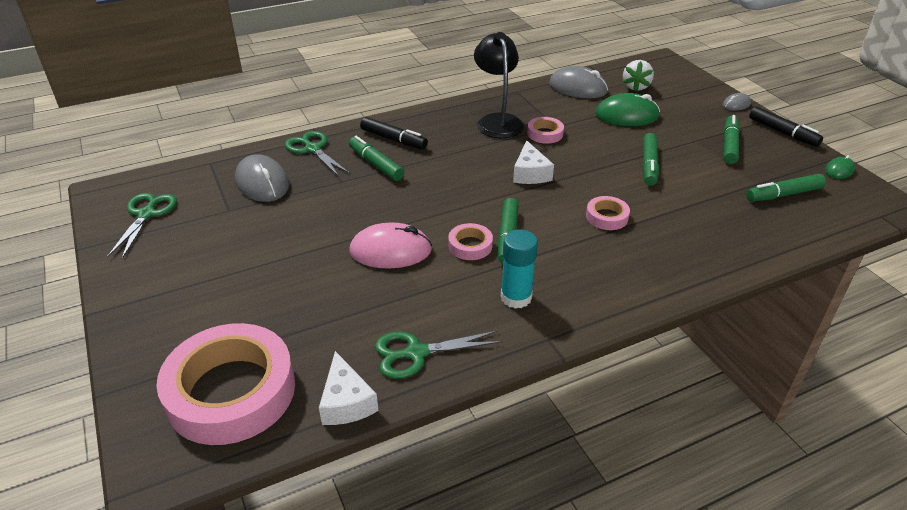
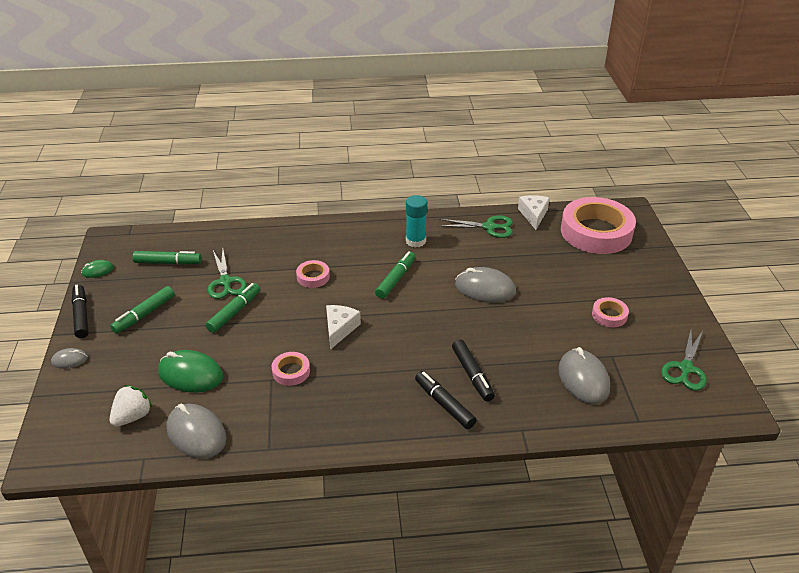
camera: 160 degrees left, 0 degrees up
(312, 149) = (531, 412): green scissors -> green scissors (225, 282)
(376, 164) = (472, 375): green marker -> black marker
(390, 251) = (485, 288): pink mouse -> grey mouse
(470, 245) = (426, 279): pink tape -> pink tape (609, 315)
(497, 121) = (324, 402): black lamp -> none

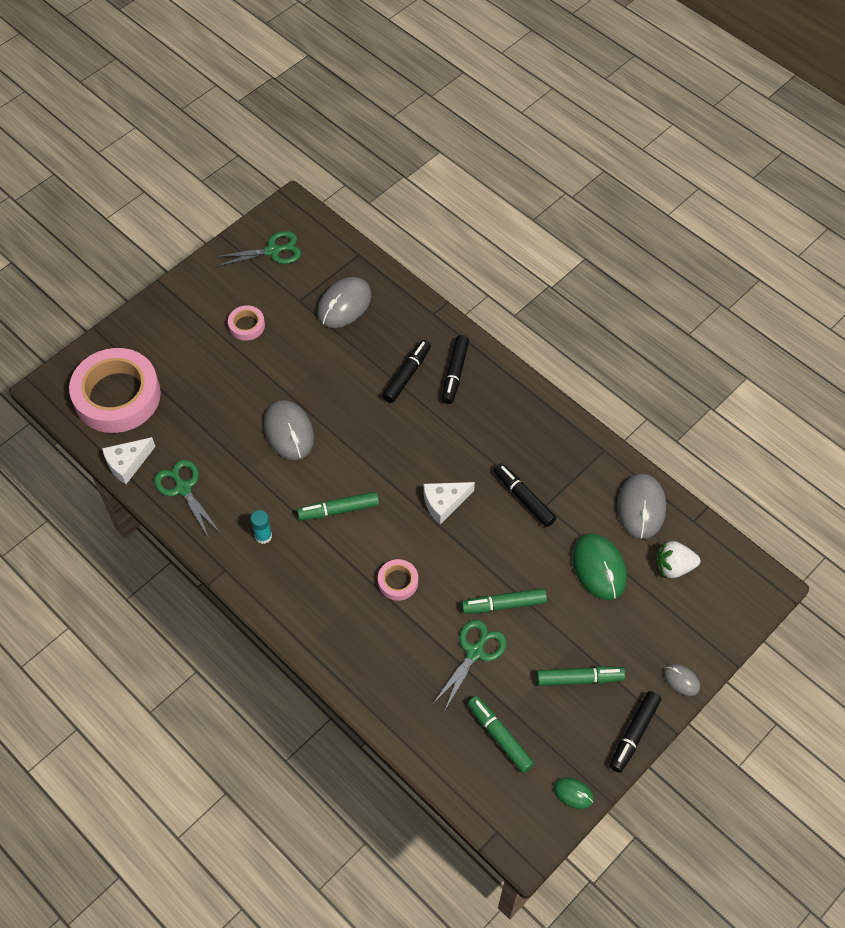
camera: 130 degrees left, 20 degrees up
(291, 371) = (524, 498): pink tape -> black marker
(415, 241) = (263, 536): turquoise glue stick -> turquoise glue stick, size x0.66

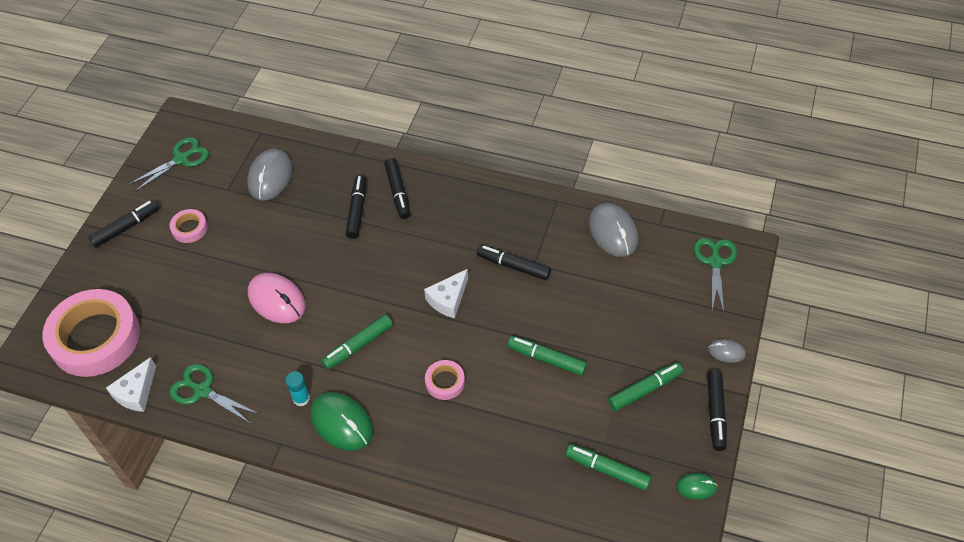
camera: 25 degrees left, 5 degrees down
(192, 299) = (126, 227): none -> black marker
(289, 432) = (277, 300): grey mouse -> pink mouse
(475, 652) = (545, 409): green scissors -> green scissors (715, 262)
(503, 604) = (547, 359): green marker -> green marker turned 60 degrees clockwise
(599, 568) = (607, 294): green mouse -> green mouse (341, 423)
(674, 567) = (666, 266): white strawberry -> none

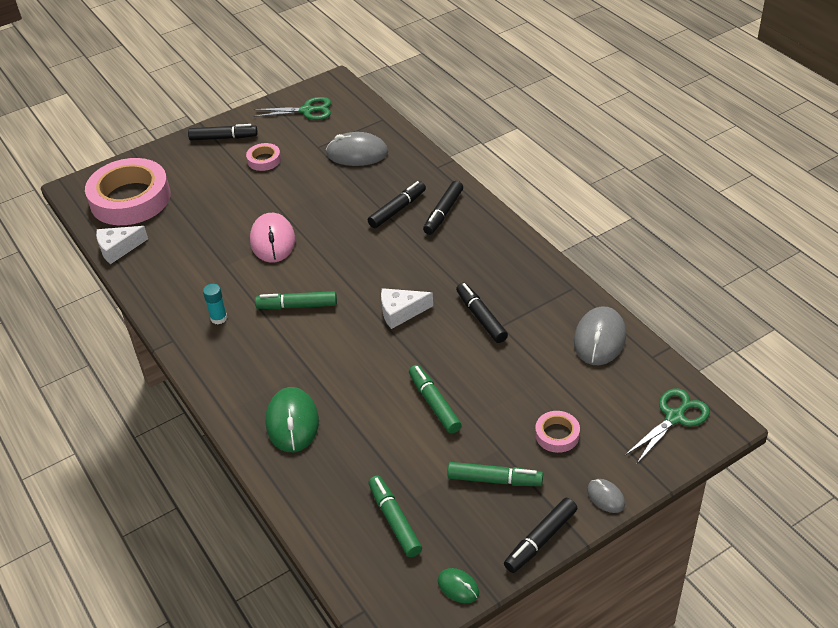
camera: 40 degrees right, 10 degrees down
(202, 391) = (160, 273): green scissors -> none
(270, 177) = (357, 153): grey mouse -> grey mouse turned 45 degrees clockwise
(341, 423) = (228, 352): green mouse -> green mouse (292, 422)
(445, 382) = (334, 371): pink tape -> pink tape (557, 435)

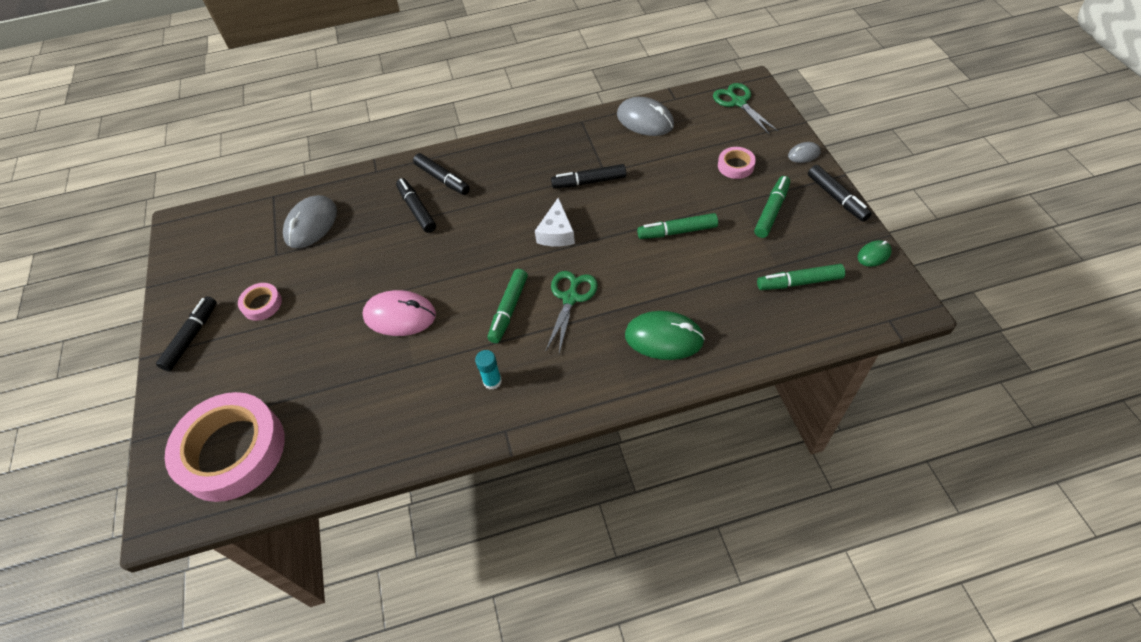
camera: 70 degrees left, 10 degrees up
(118, 249) = (318, 474): white cheese -> none
(307, 110) = (207, 253): green scissors -> green scissors (570, 298)

